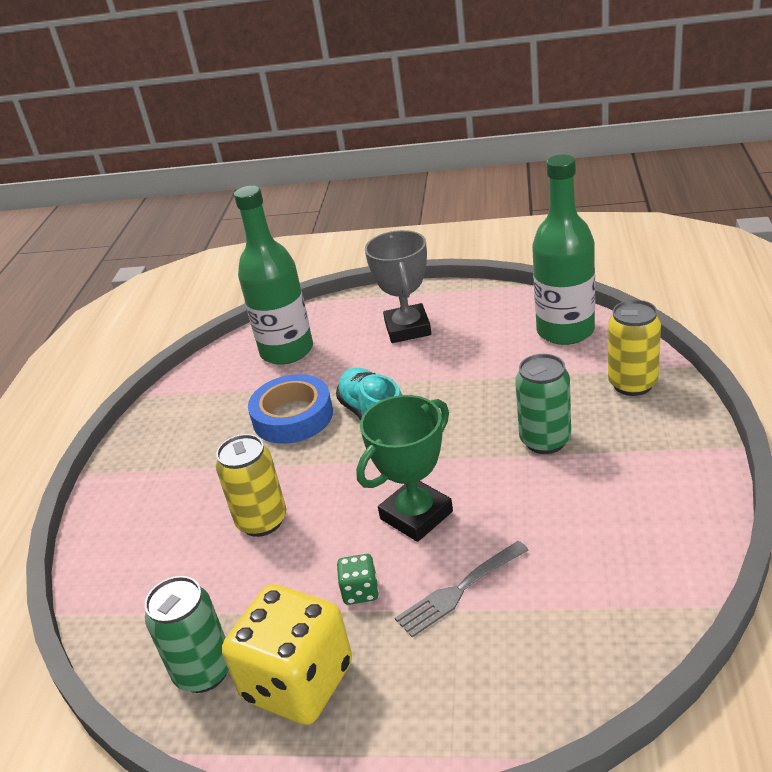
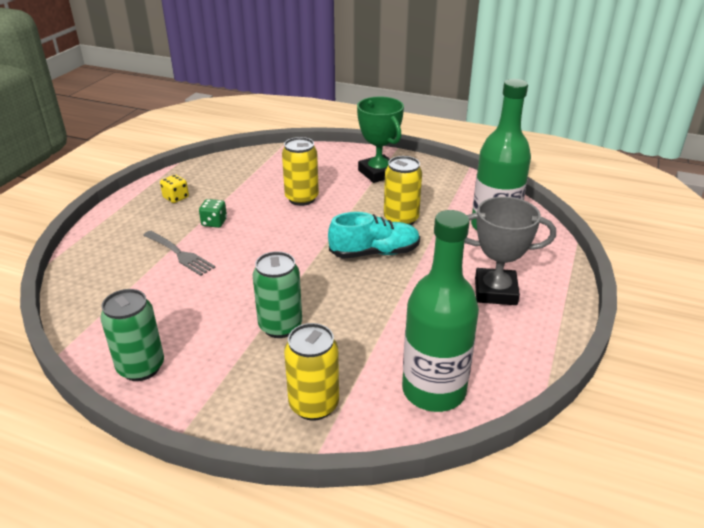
camera: 100 degrees right, 0 degrees up
(204, 671) = (210, 175): green can -> green can (141, 367)
(293, 416) = (401, 219): blue tape -> yellow can
(298, 682) = (176, 197): yellow dice -> yellow dice, size x0.43
(416, 515) = (255, 251): green trophy -> green trophy (378, 173)
(458, 591) = (180, 254): grey fork -> grey fork turned 150 degrees clockwise

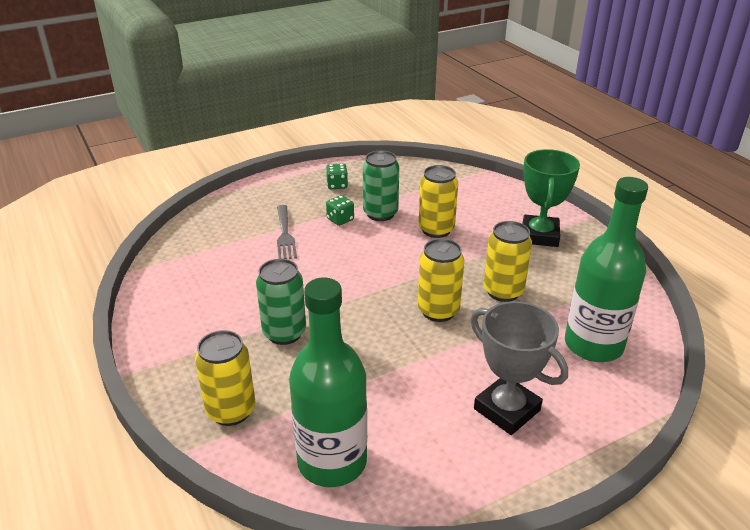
camera: 40 degrees right, 0 degrees up
(141, 367) = (161, 310): green can -> green can (380, 213)
(176, 197) = (337, 185): yellow dice -> green dice
(375, 253) = (438, 311): turquoise shoe -> yellow can

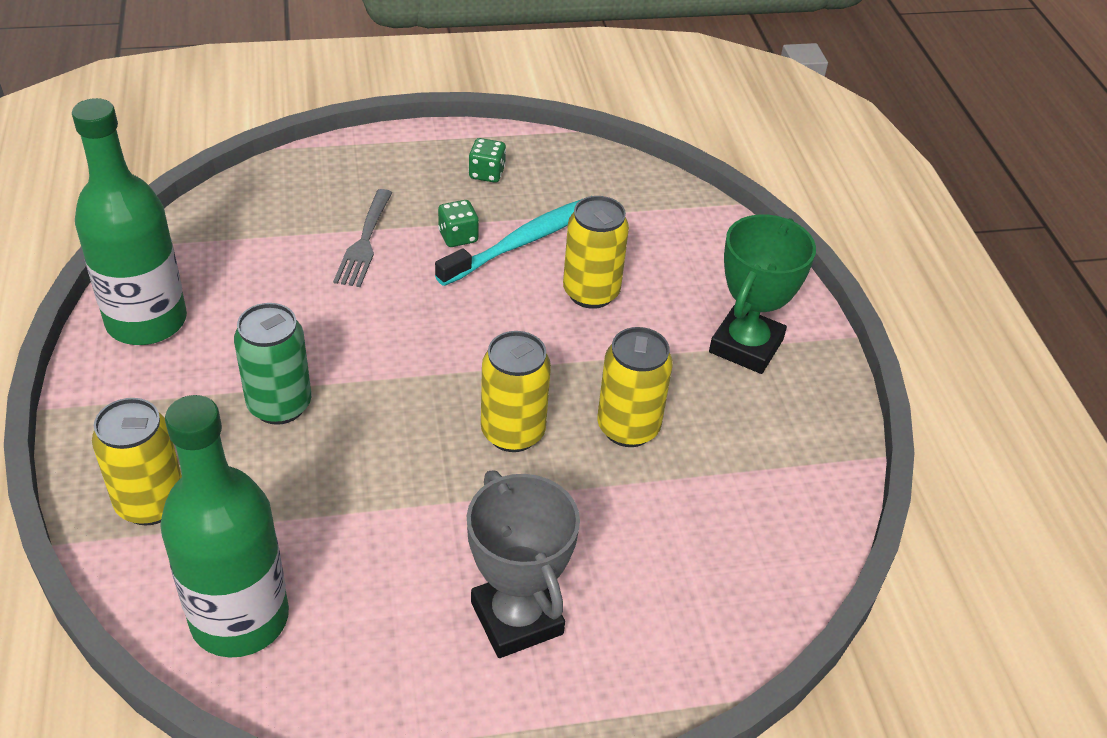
camera: 15 degrees right, 10 degrees up
(380, 213) = (523, 242): green can -> turquoise toothbrush
(593, 345) = (708, 556): green bottle -> green bottle (146, 321)

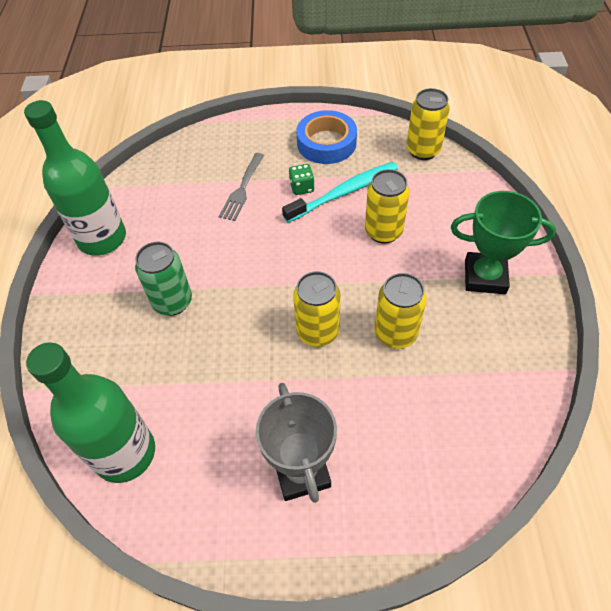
camera: 15 degrees right, 10 degrees up
(151, 503) = (84, 365): yellow can -> yellow can (423, 150)
(487, 173) = (326, 143): green dice -> blue tape
(746, 346) = (485, 277): green trophy -> green trophy turned 60 degrees clockwise

